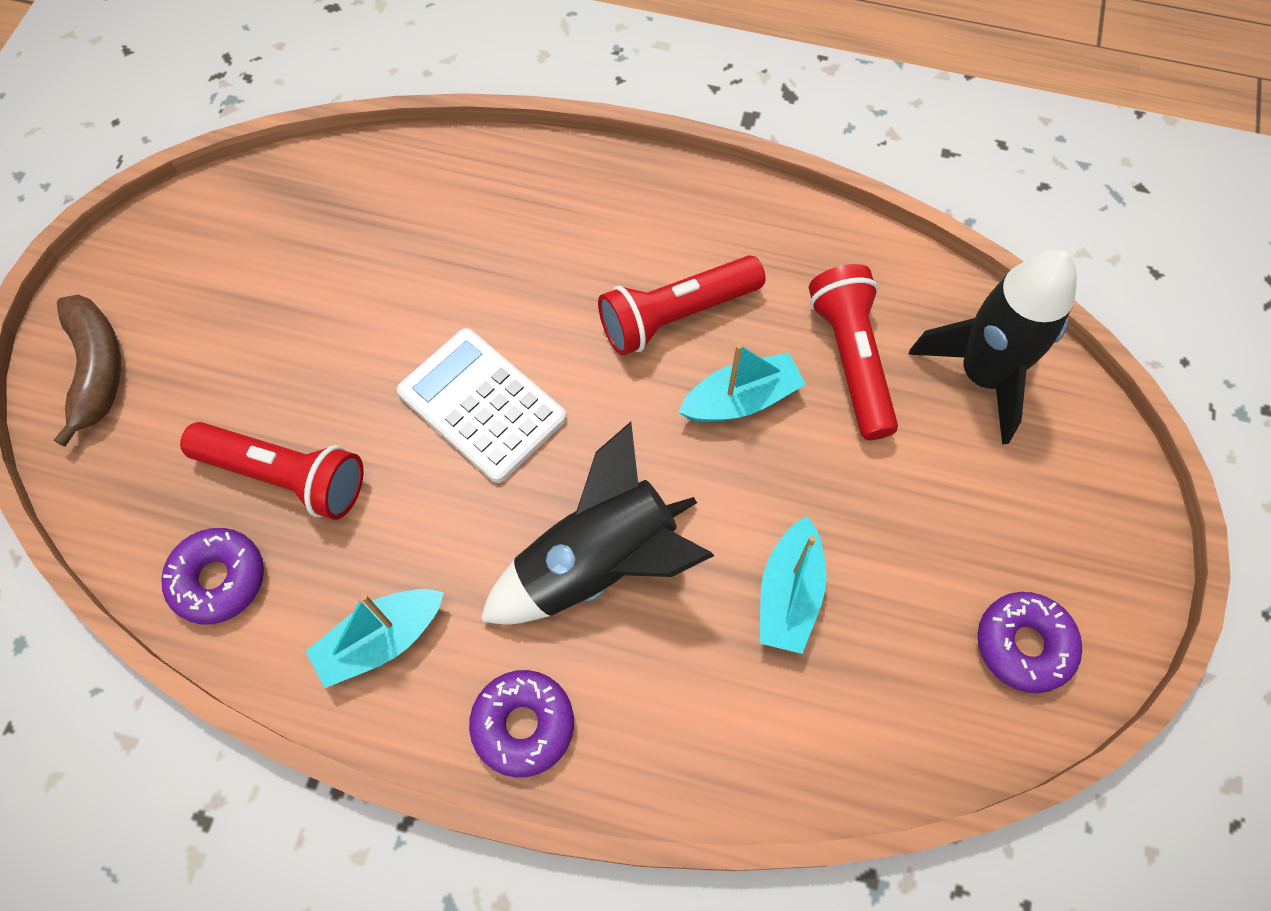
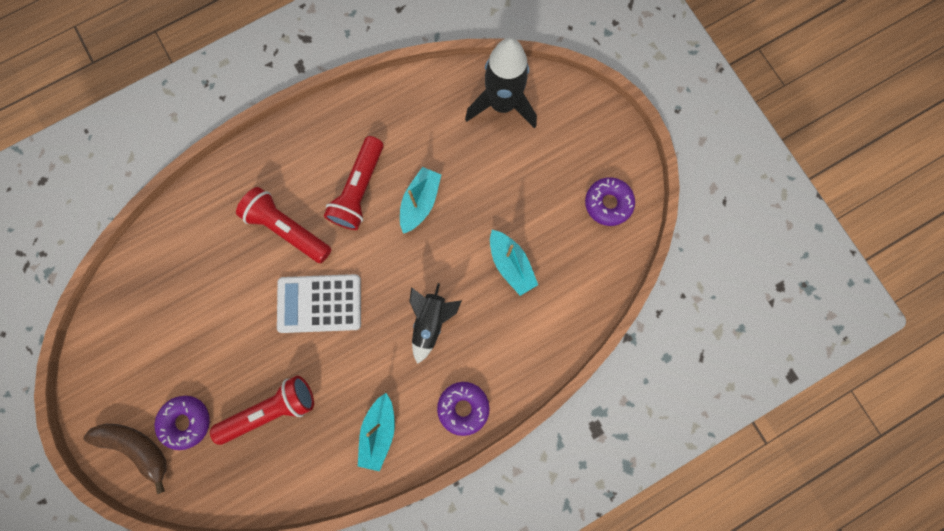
camera: 45 degrees left, 15 degrees up
(218, 579) = (290, 473): purple donut -> purple donut (187, 421)
(599, 564) = (431, 321): black rocket -> black rocket, size x0.64
(851, 360) = (447, 145): red flashlight -> red flashlight (288, 229)

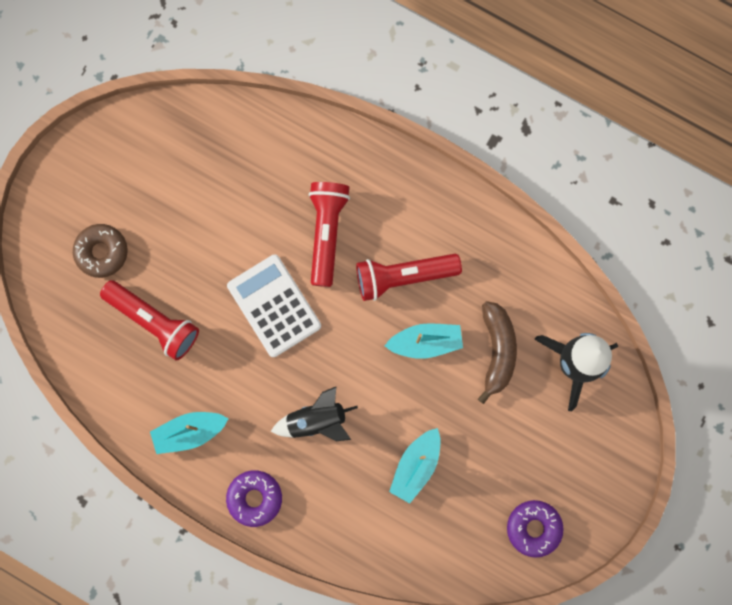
camera: 60 degrees right, 0 degrees up
(137, 447) = (56, 223): brown banana -> brown banana (497, 350)
(187, 421) = (102, 252): purple donut -> brown donut

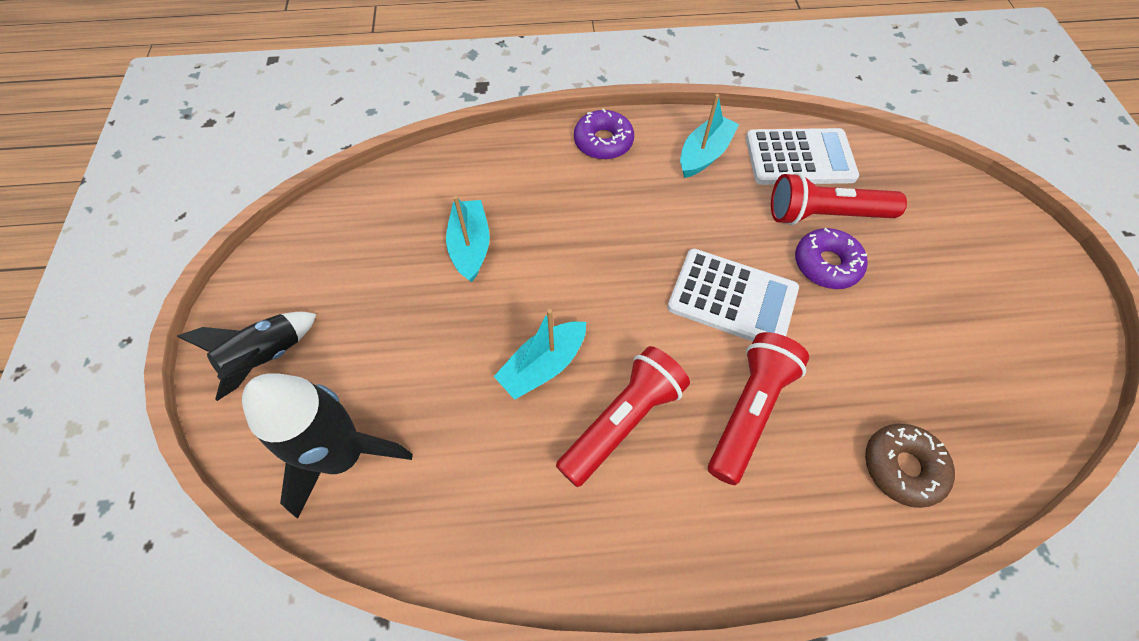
camera: 145 degrees right, 20 degrees down
(102, 252) = (935, 240): brown donut -> brown donut (902, 467)
(123, 379) = (799, 158): none -> white calculator
(317, 420) = (599, 227): black rocket -> black rocket (266, 357)
(327, 233) = (749, 411): red flashlight -> red flashlight turned 120 degrees counterclockwise
(497, 350) = (451, 410): brown banana -> none
(533, 528) = (309, 263): purple donut -> purple donut (826, 264)

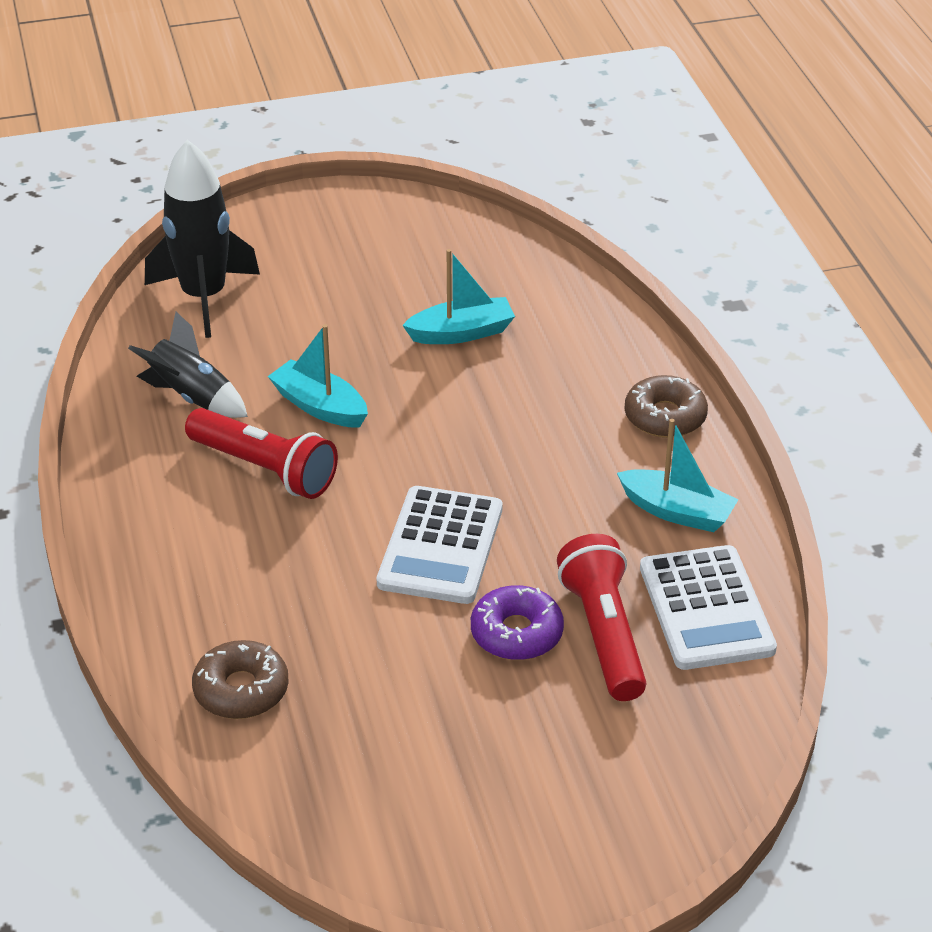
camera: 80 degrees right, 20 degrees down
(266, 357) = (295, 230): black rocket -> black rocket (191, 397)
(603, 142) = (665, 417): purple donut -> brown donut
(749, 411) = (292, 564): red flashlight -> none

